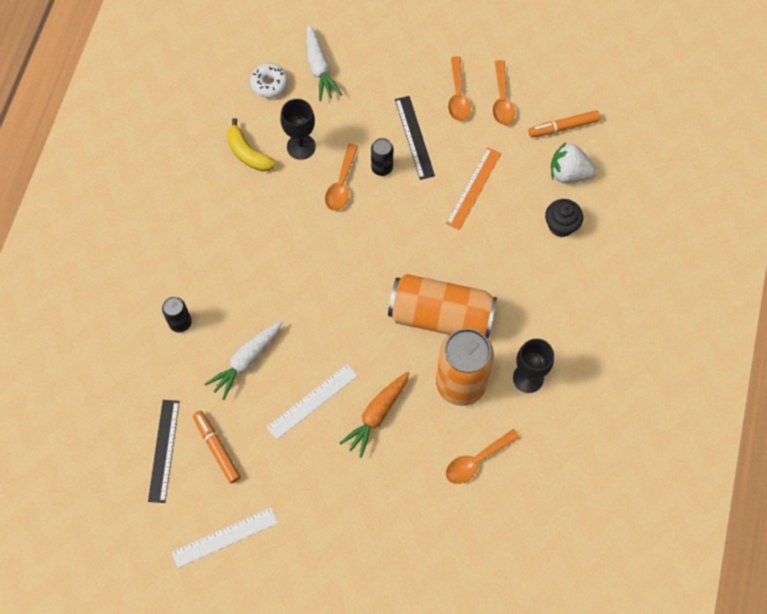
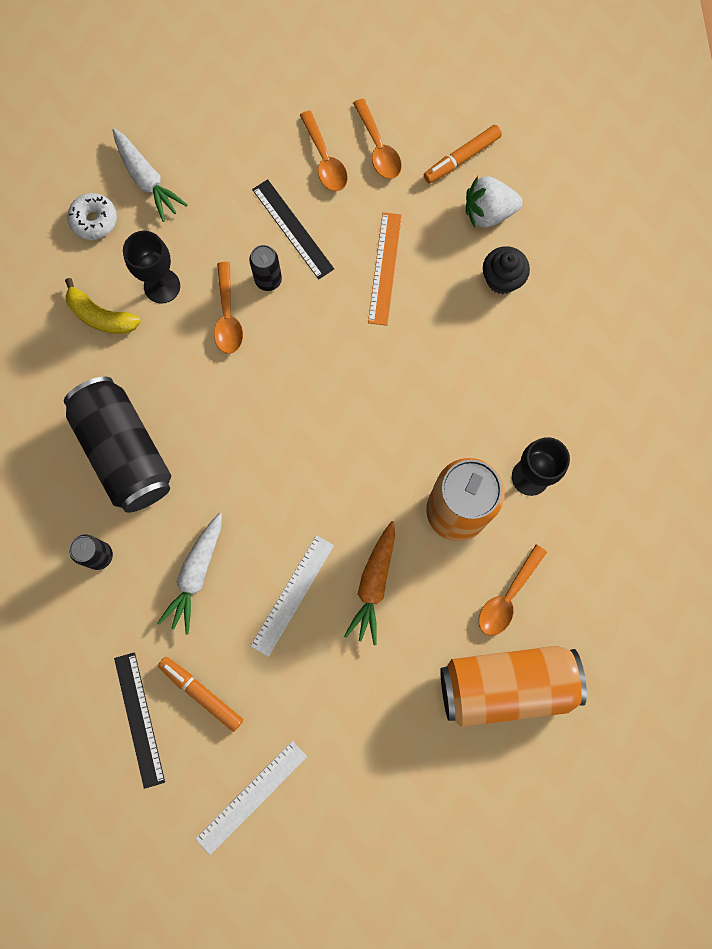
camera: 20 degrees left, 10 degrees up
(228, 255) = (125, 451): none -> black can
(441, 316) = (404, 438): orange can -> orange can (506, 685)

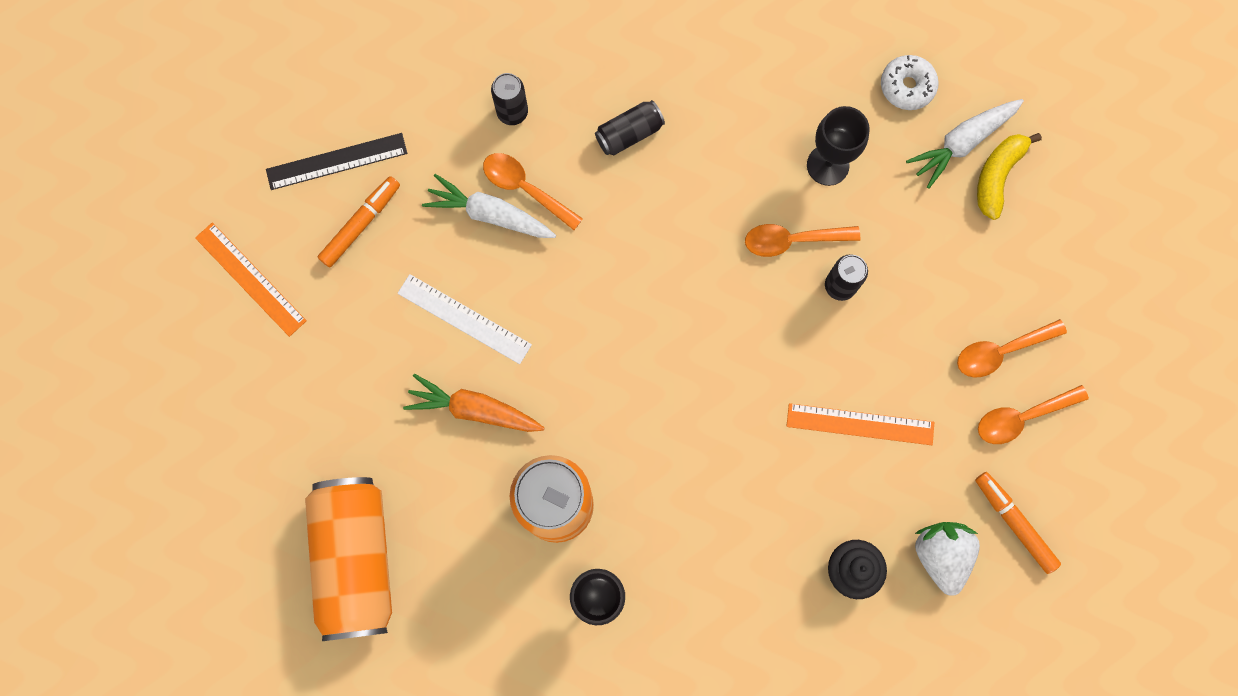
camera: 90 degrees right, 0 degrees up
(101, 316) = (788, 100): yellow banana -> yellow banana (997, 176)
(125, 451) = (629, 134): black can -> black can, size x0.47
(251, 797) = (251, 279): white ruler -> orange ruler
(292, 229) = (906, 313): black ruler -> none
(507, 597) = (456, 564): orange spoon -> orange spoon (525, 188)

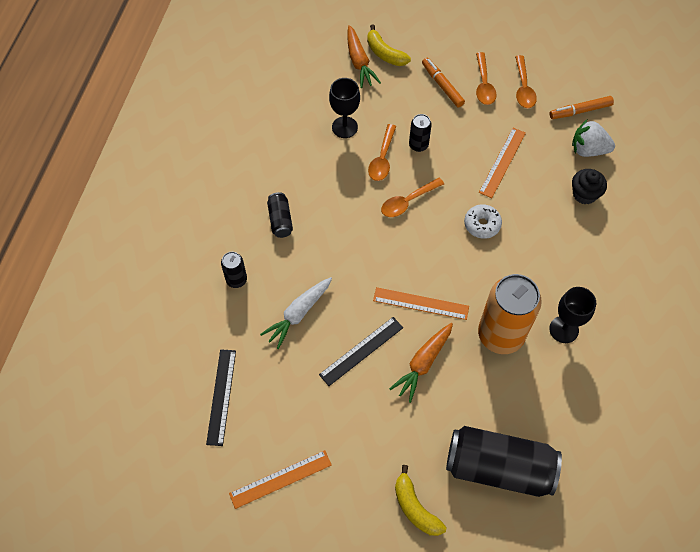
camera: 70 degrees left, 15 degrees down
(266, 464) = (415, 507): none -> yellow banana
(356, 559) = (498, 468): orange can -> black can
(361, 224) = (272, 394): orange marker -> orange marker (442, 85)
(464, 318) = (361, 351): white ruler -> black ruler
(525, 188) = (290, 288): orange spoon -> orange spoon (407, 202)
(566, 376) = (420, 303): none -> orange ruler
(907, 86) = (315, 75): white donut -> white donut (482, 224)
(962, 143) = (359, 62): white carrot -> orange carrot

